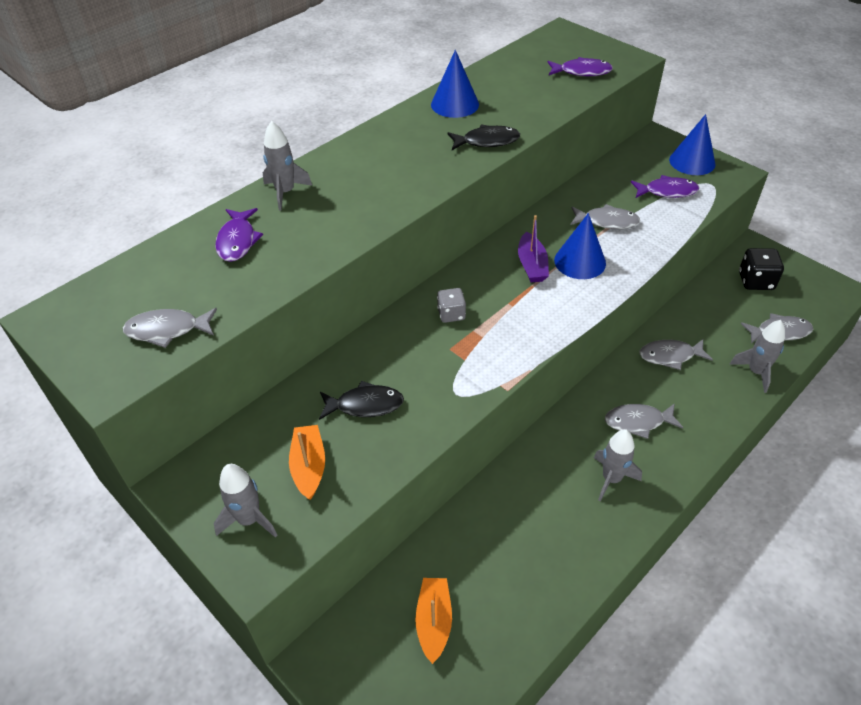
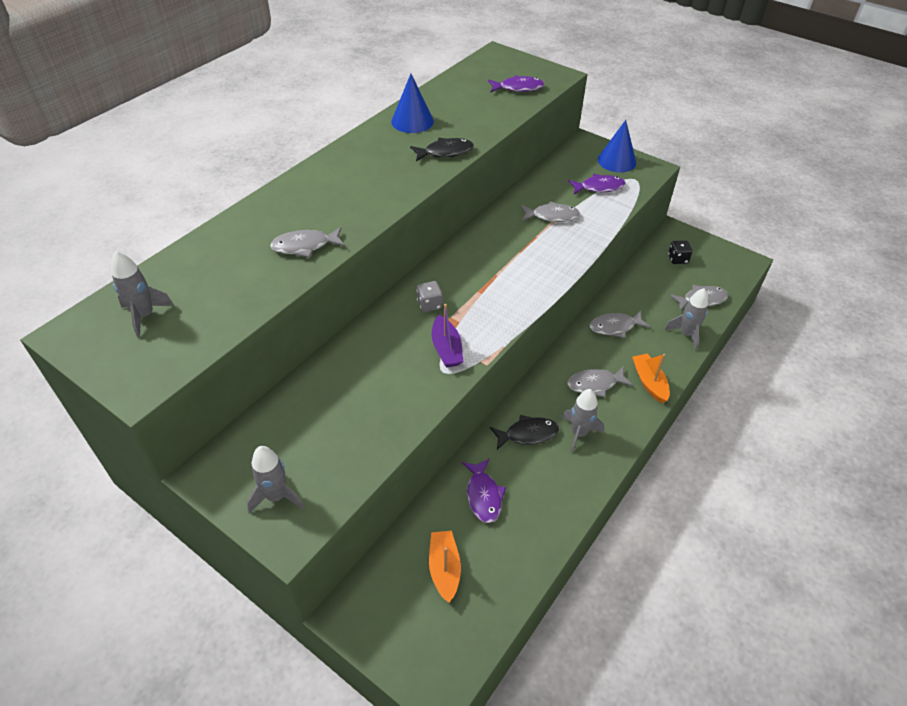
camera: 10 degrees left, 0 degrees up
(167, 330) = (184, 335): grey fish -> grey fish (305, 246)
(237, 241) = (236, 252): purple fish -> purple fish (483, 495)
(285, 192) = (272, 207): grey rocket -> grey rocket (144, 316)
(309, 467) = (323, 446): orange boat -> orange boat (649, 382)
(365, 405) = (365, 388): black fish -> black fish (527, 434)
(532, 265) = (493, 257): purple boat -> purple boat (446, 348)
(580, 261) = (533, 251): blue cone -> none
(756, 281) = (677, 259): black dice -> black dice, size x0.67

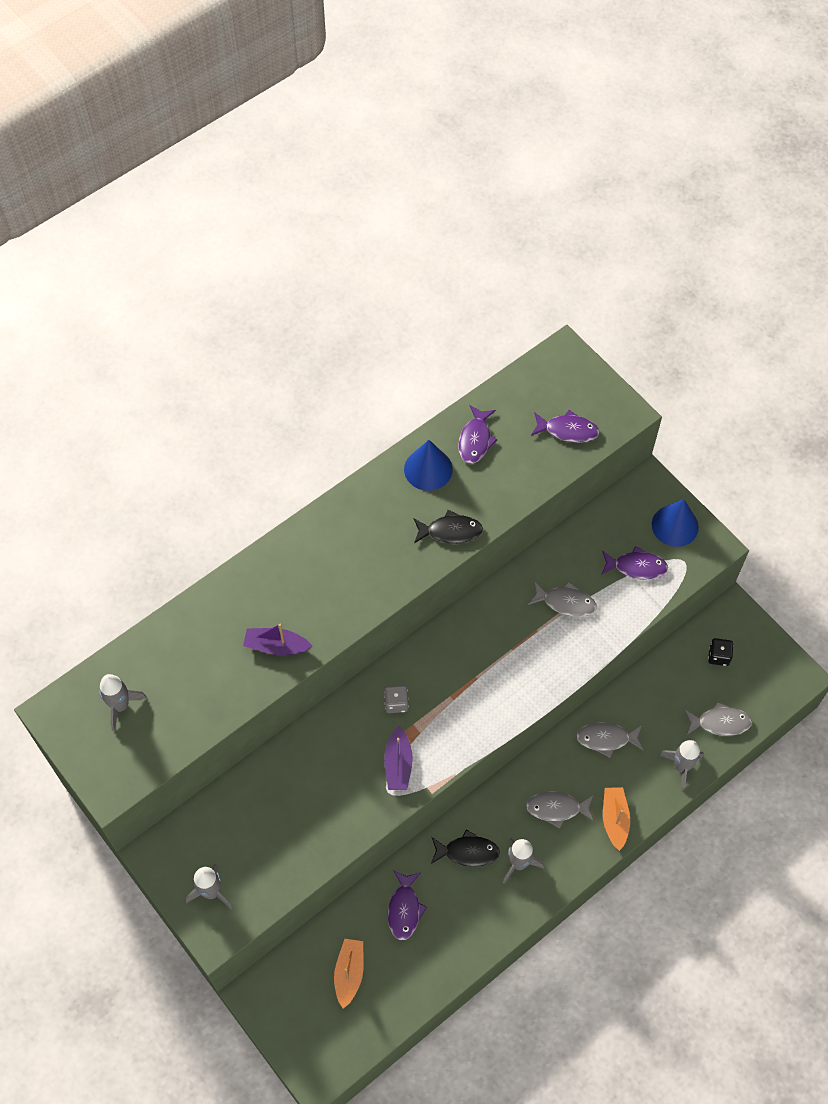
camera: 15 degrees right, 15 degrees up
(305, 246) = (276, 646): grey fish -> purple boat
(446, 101) = (475, 440): none -> purple fish

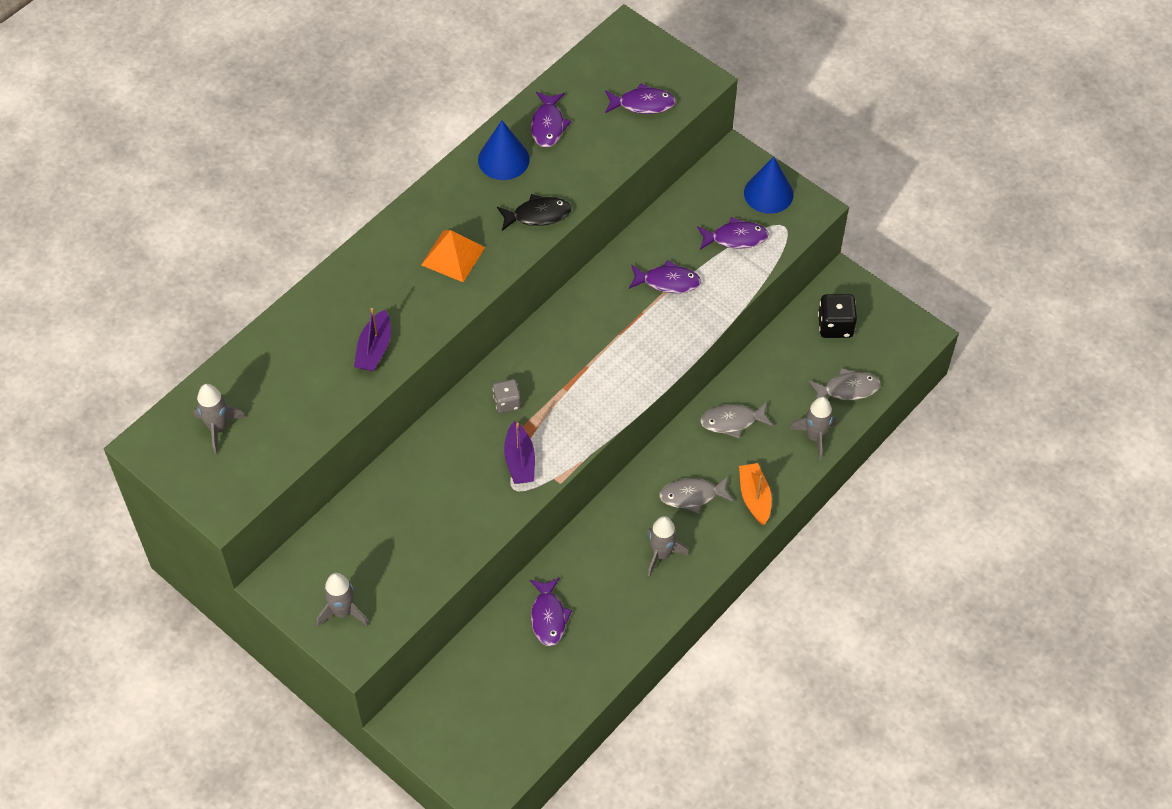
camera: 10 degrees left, 5 degrees down
(276, 646) = (374, 349): purple boat -> purple boat turned 75 degrees counterclockwise
(349, 973) = (500, 688): orange boat -> none
(364, 562) = (453, 256): none -> orange pyramid
(467, 852) = (605, 552): black fish -> none
(565, 602) = (667, 282): grey fish -> purple fish
(718, 656) = (835, 326): black dice -> black dice, size x1.50

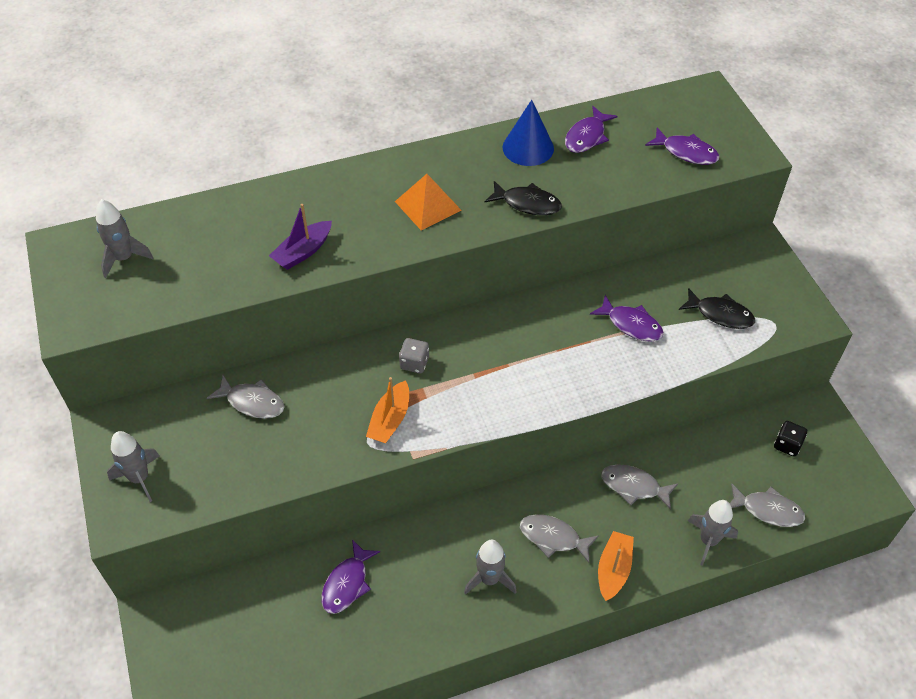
camera: 30 degrees right, 5 degrees down
(391, 503) = (252, 402): none -> grey fish
(520, 460) = (390, 420): purple boat -> orange boat
(735, 238) = (720, 314): purple fish -> black fish
(768, 193) = (776, 289): blue cone -> none
(835, 326) = (787, 445): black dice -> black dice, size x0.67

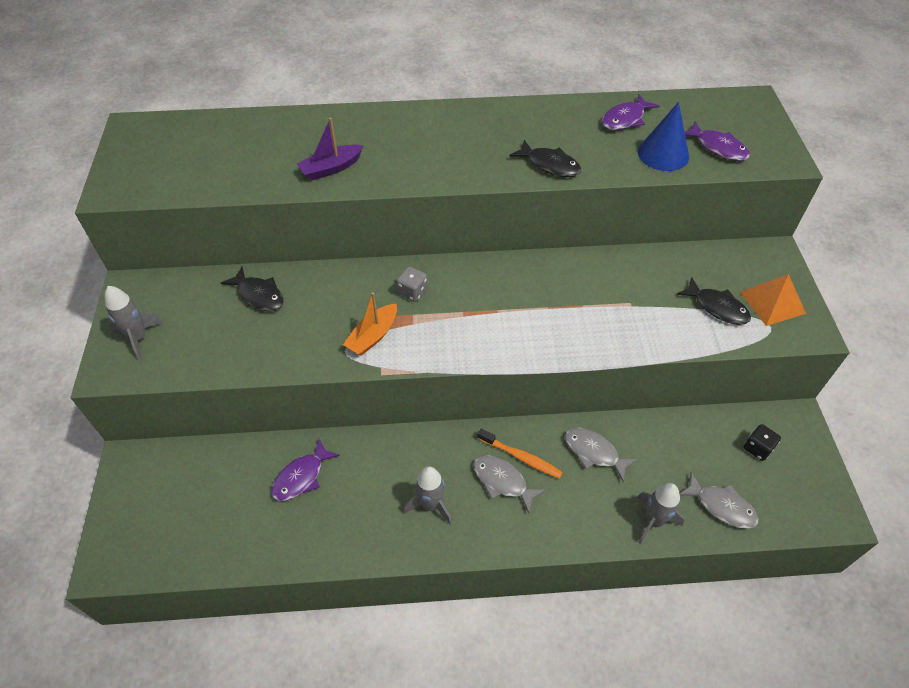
camera: 15 degrees right, 0 degrees up
(124, 258) = (179, 146): grey rocket -> none
(252, 402) = (259, 295): grey fish -> black fish
(427, 205) = (457, 151): orange pyramid -> orange pyramid (772, 302)
(528, 148) = (566, 119): blue cone -> blue cone (663, 154)
(564, 509) = (521, 457): none -> orange toothbrush
(613, 570) = (551, 526): orange boat -> none
(631, 324) = (626, 299): purple fish -> none

